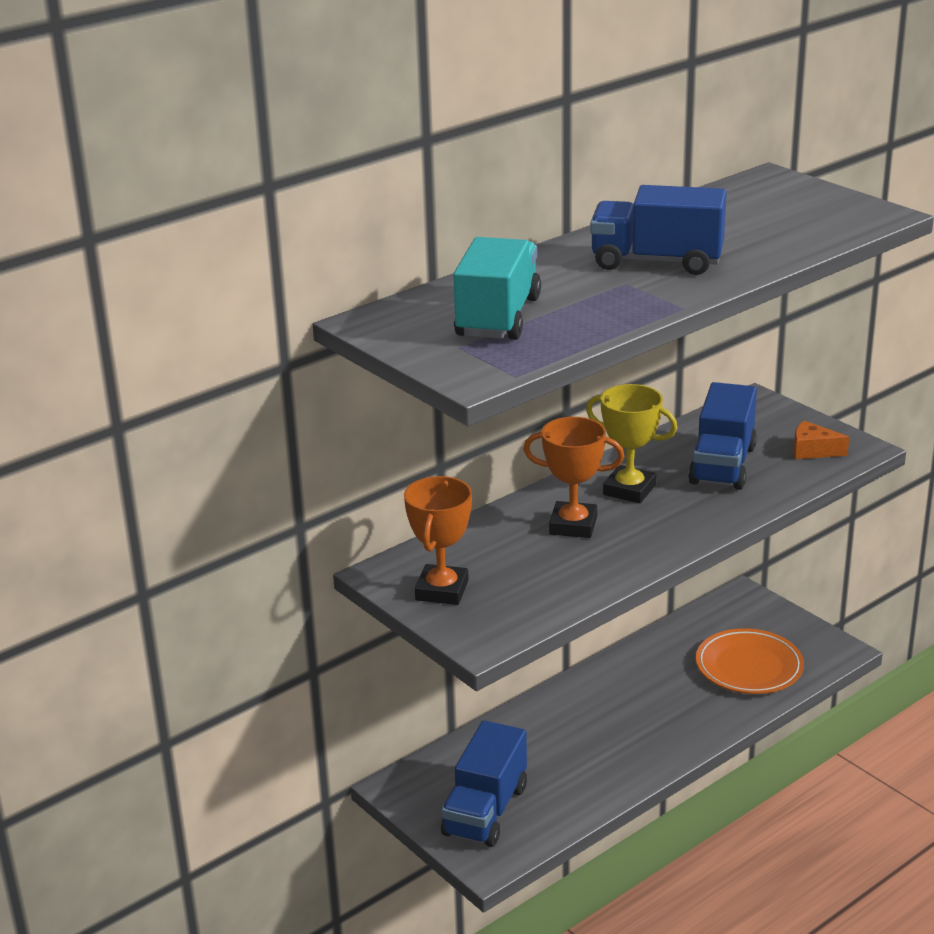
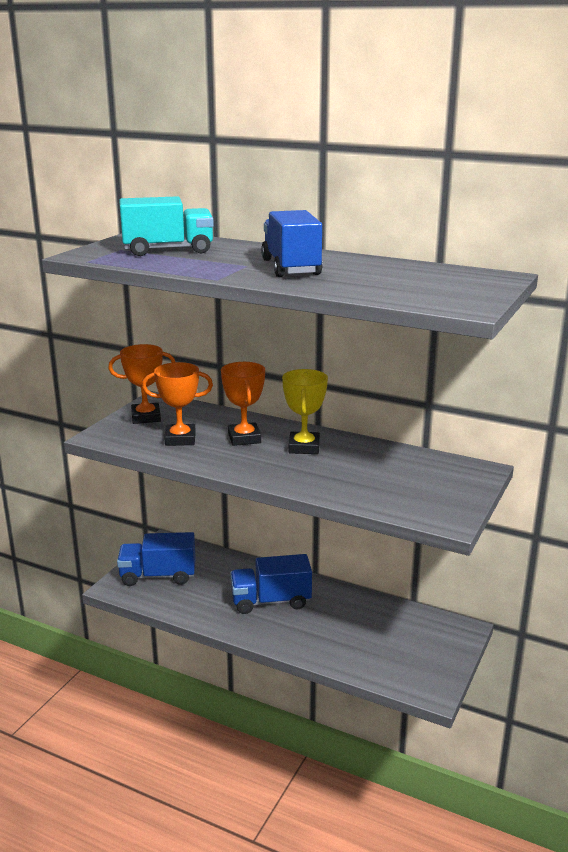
camera: 65 degrees right, 5 degrees down
(541, 574) = (180, 439): none -> orange trophy
(722, 465) = (367, 472): blue truck -> blue truck (271, 601)
(749, 667) = (375, 649): orange plate -> none
(813, 450) = (425, 502): orange cheese -> none

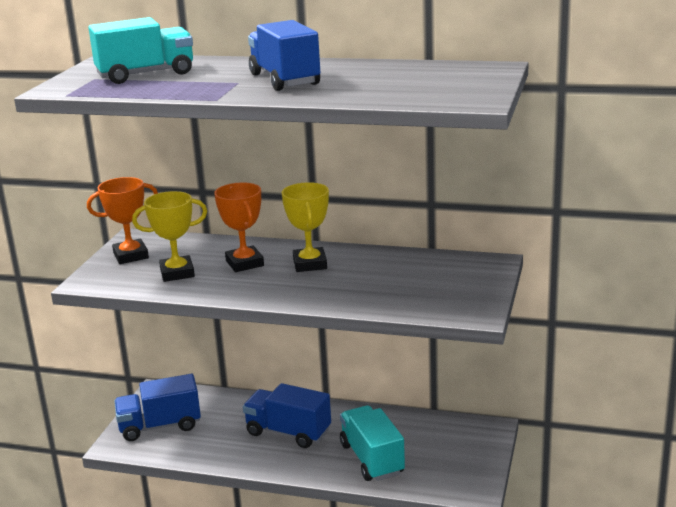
camera: 10 degrees left, 0 degrees up
(180, 439) = (177, 273): orange trophy -> yellow trophy
(271, 601) = (288, 432): blue truck -> blue truck turned 45 degrees clockwise
(341, 641) = (372, 459): none -> turquoise truck

